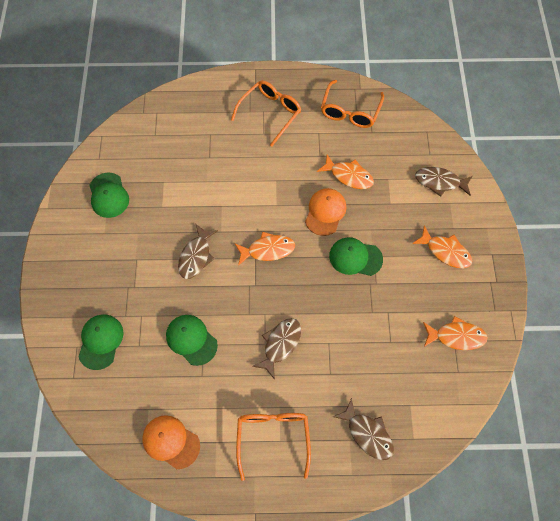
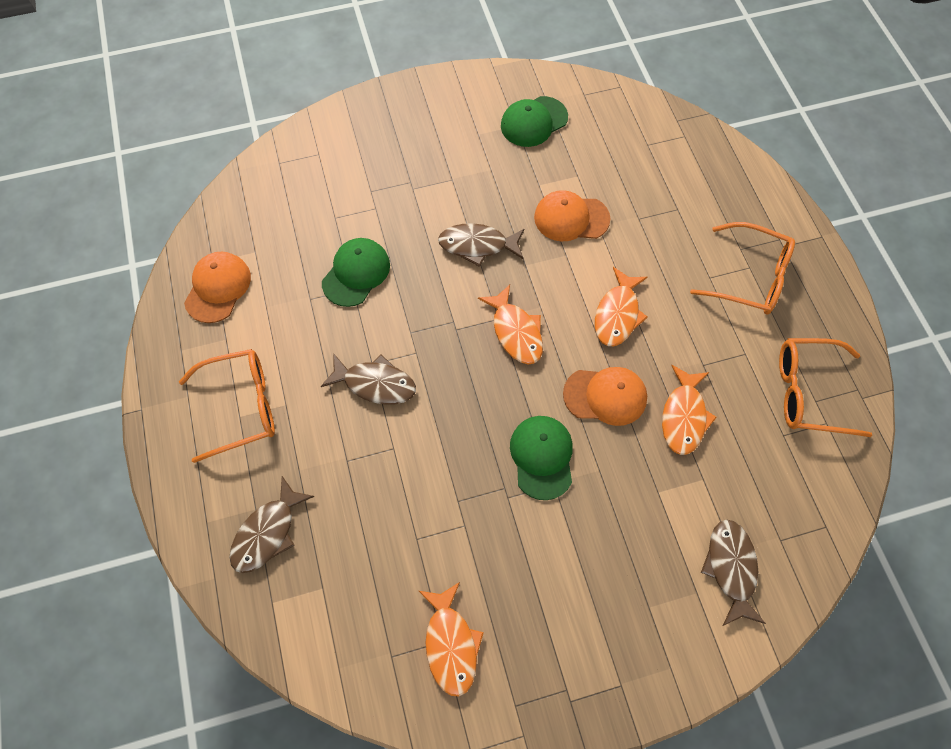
camera: 75 degrees right, 0 degrees up
(100, 341) = (330, 176): green cap -> none
(195, 195) = (571, 218): none -> orange cap
(445, 251) = (599, 600): orange fish -> orange fish (617, 314)

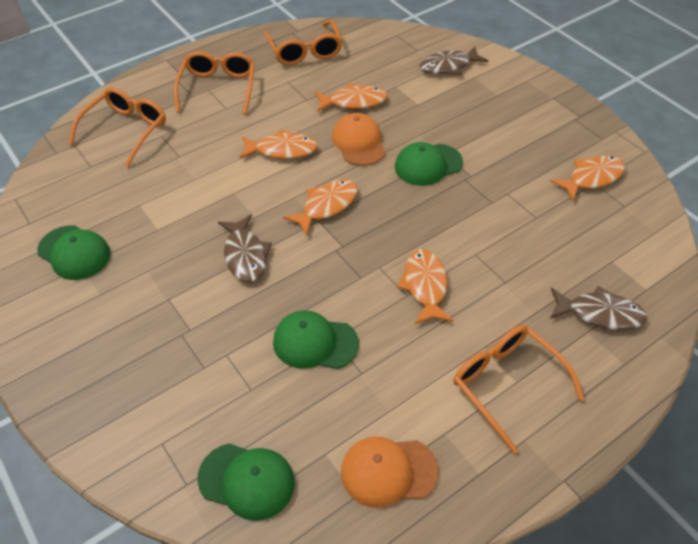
camera: 110 degrees left, 15 degrees down
(261, 198) = (247, 481): none -> green cap
(375, 384) = (425, 286): brown fish -> orange fish
(571, 218) = (192, 198): orange cap -> none
(695, 180) = (126, 130): none -> orange glasses

